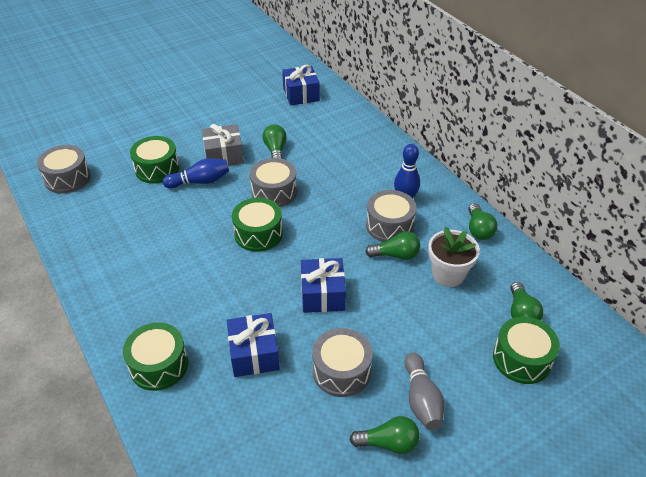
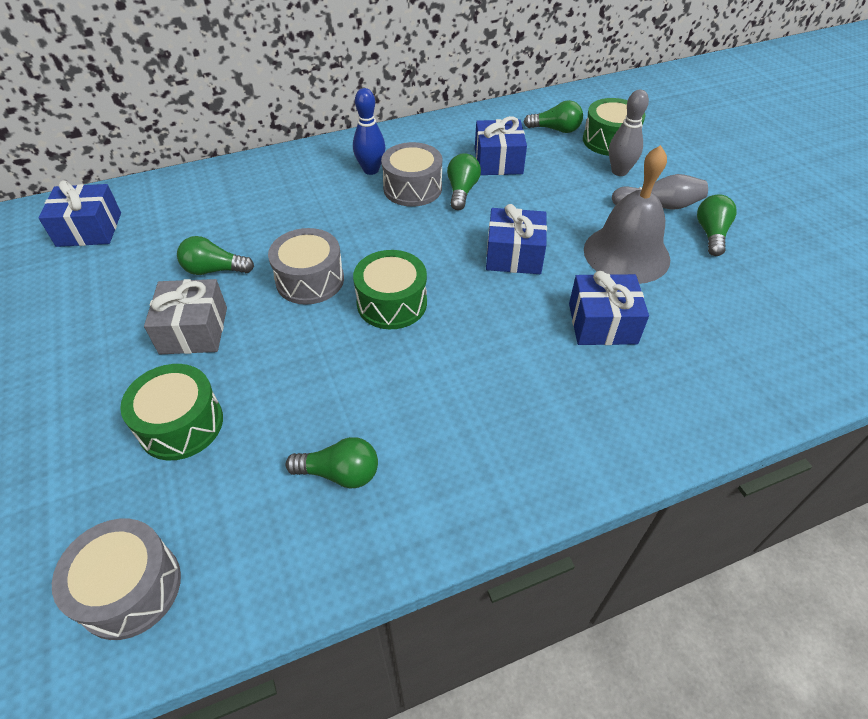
camera: 80 degrees left, 5 degrees up
(159, 365) = (621, 423): green drum -> none
(200, 182) = (247, 364): blue bowling pin -> none
(341, 371) = (626, 254): grey drum -> grey bell
(448, 274) = (498, 161): white flower pot -> blue gift
(468, 367) = (619, 171): none -> grey bowling pin
(478, 229) = (437, 131): green light bulb -> green light bulb (340, 473)

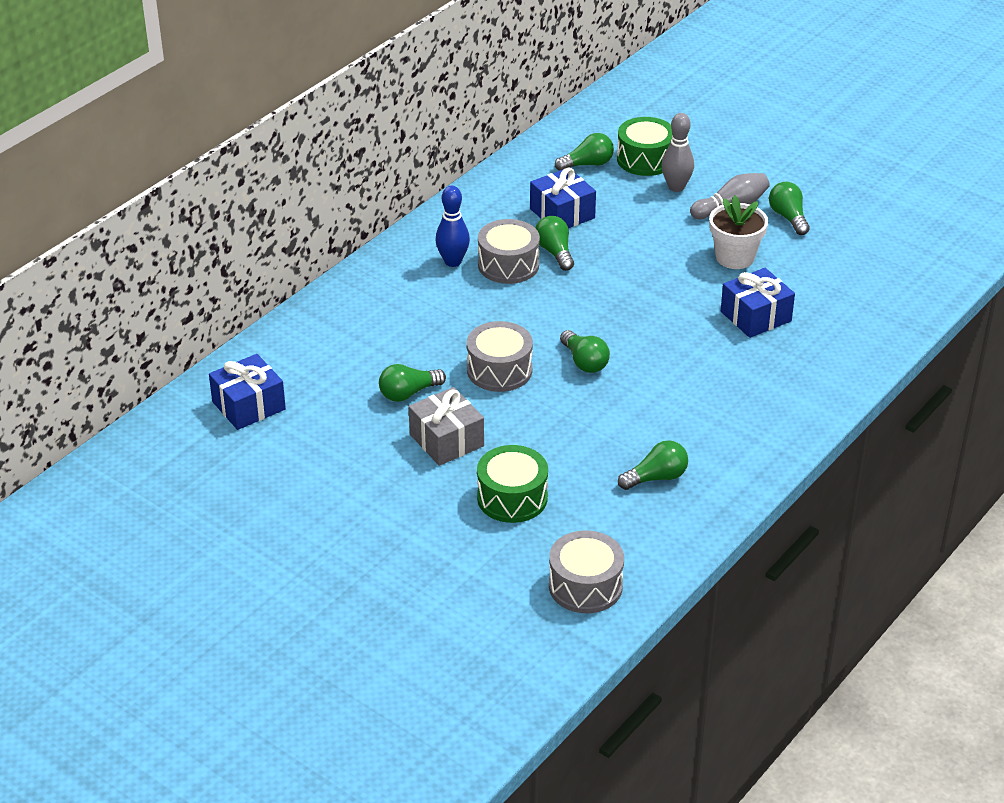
camera: 30 degrees left, 10 degrees down
(392, 303) = (584, 362): green drum -> green light bulb
(514, 255) = (647, 290): blue gift -> none
(626, 254) = (735, 257): grey bell -> white flower pot

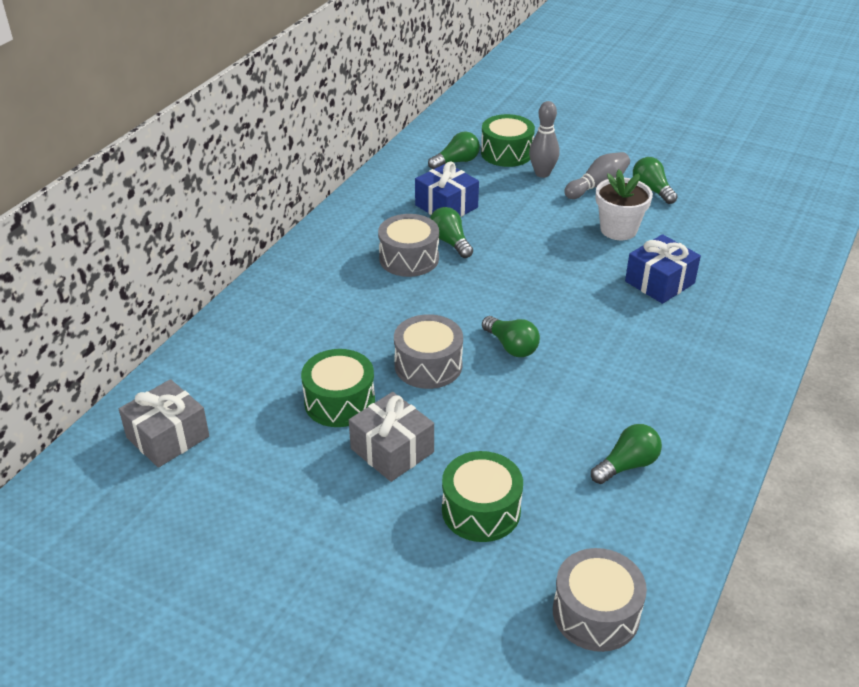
camera: 10 degrees left, 0 degrees up
(248, 405) = (168, 437): blue gift -> grey gift
(408, 393) = (339, 402): green light bulb -> green drum
(453, 261) = (354, 261): blue bowling pin -> none

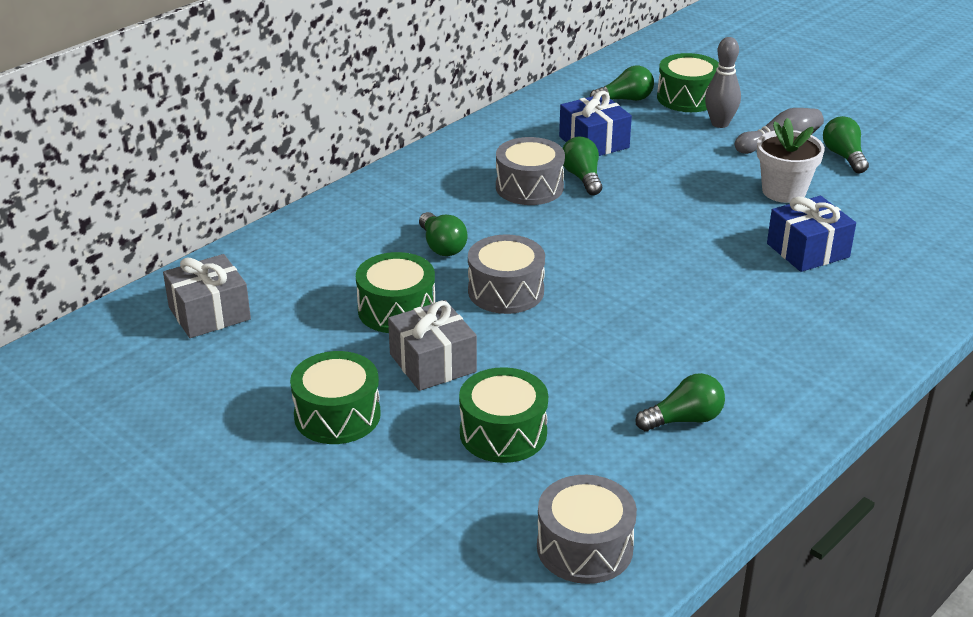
camera: 15 degrees right, 5 degrees down
(326, 522) = (337, 415): none -> green drum
(511, 346) = (606, 287): green light bulb -> green light bulb (442, 246)

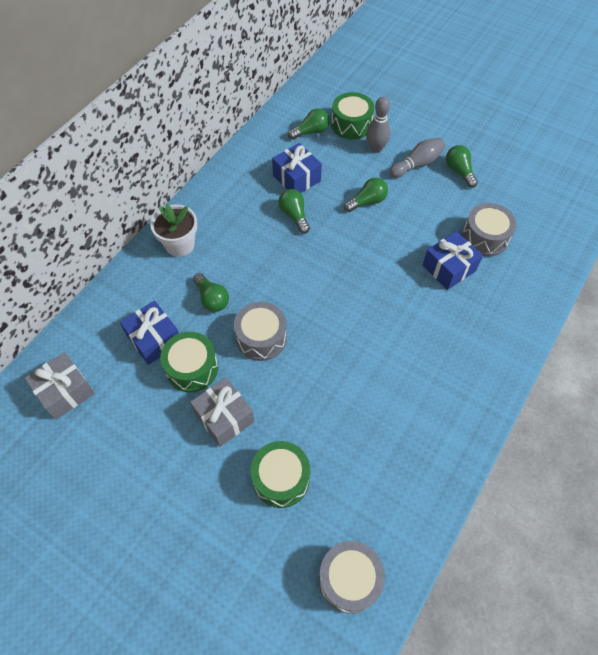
camera: 10 degrees left, 25 degrees up
(337, 415) = (169, 480): green drum -> none
(348, 276) = (154, 339): none -> blue gift
(529, 187) = (261, 230): grey drum -> grey drum (485, 237)
(684, 419) = (394, 445): green light bulb -> green light bulb (367, 202)
(784, 191) = (426, 211): white flower pot -> white flower pot (180, 245)

